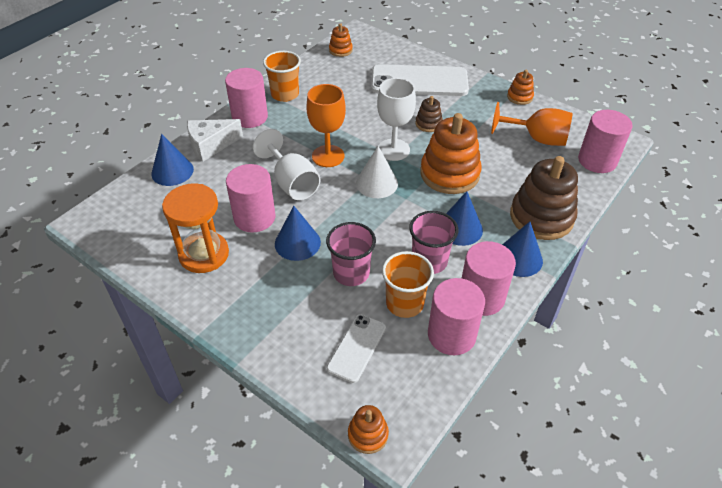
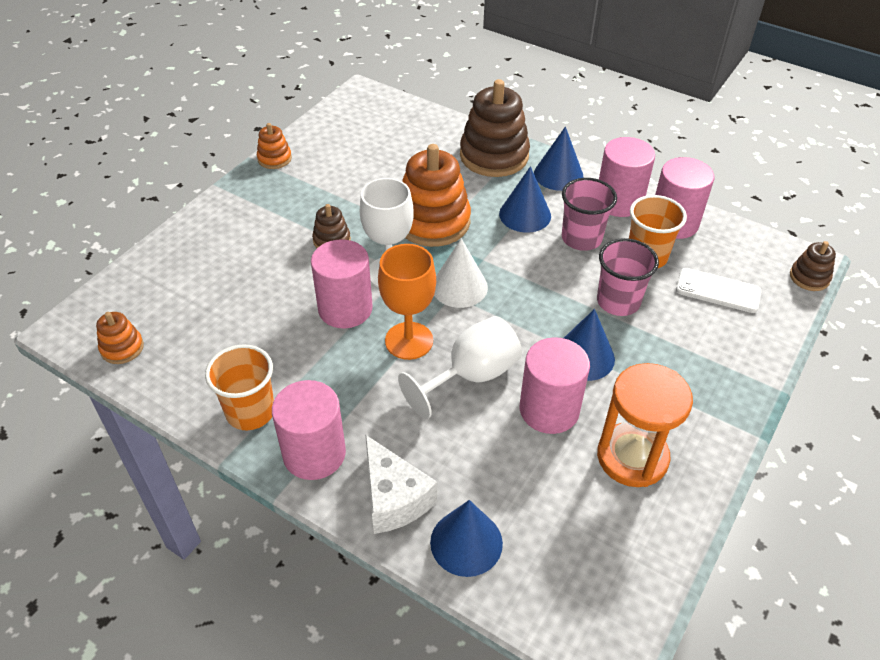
camera: 95 degrees left, 0 degrees up
(368, 434) = (809, 277): orange stacking toy -> brown stacking toy
(419, 81) = (229, 250): white phone -> none
(537, 139) = (360, 150): orange goblet -> none
(597, 160) = (397, 111): pink cylinder -> pink cylinder (345, 309)

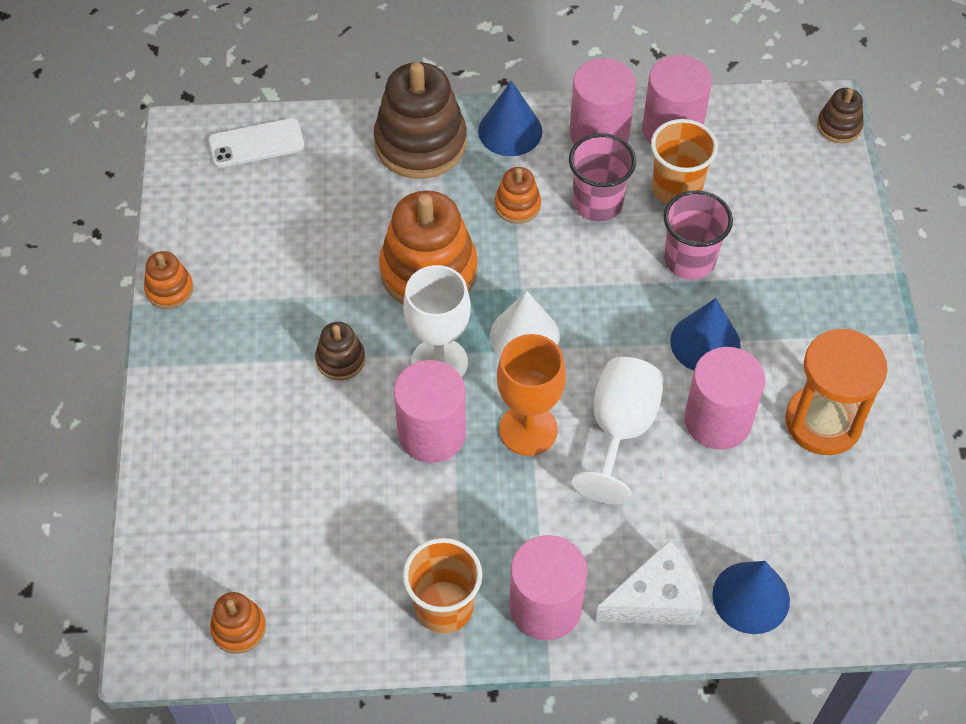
camera: 35 degrees left, 10 degrees up
(394, 498) = (655, 600): white cheese -> white cheese turned 45 degrees counterclockwise
(525, 215) = (517, 205): blue cone -> orange stacking toy
(718, 291) = (770, 191): white phone -> white phone (256, 144)

